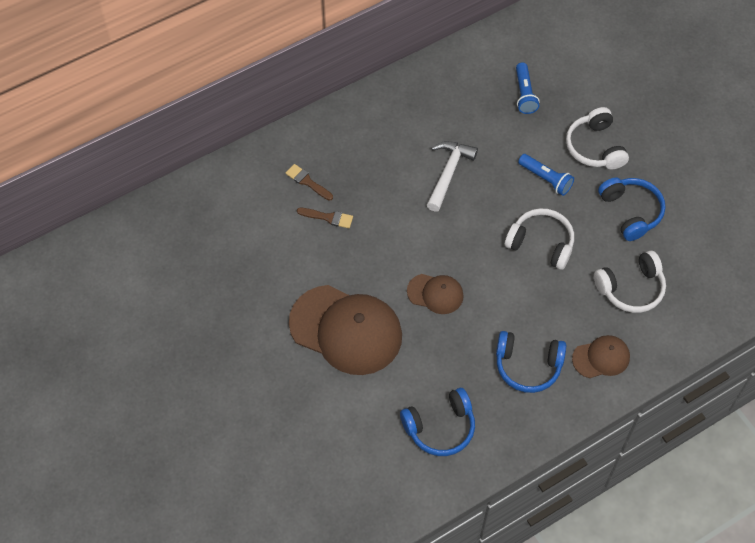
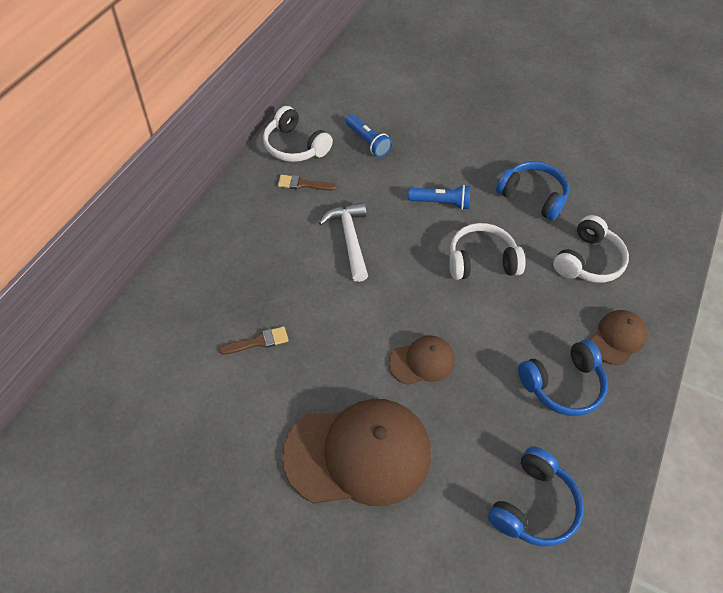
camera: 35 degrees left, 5 degrees down
(307, 182) = (212, 316): brown brush -> brown brush (303, 184)
(595, 147) = (460, 158): white headphones -> white headphones (295, 146)

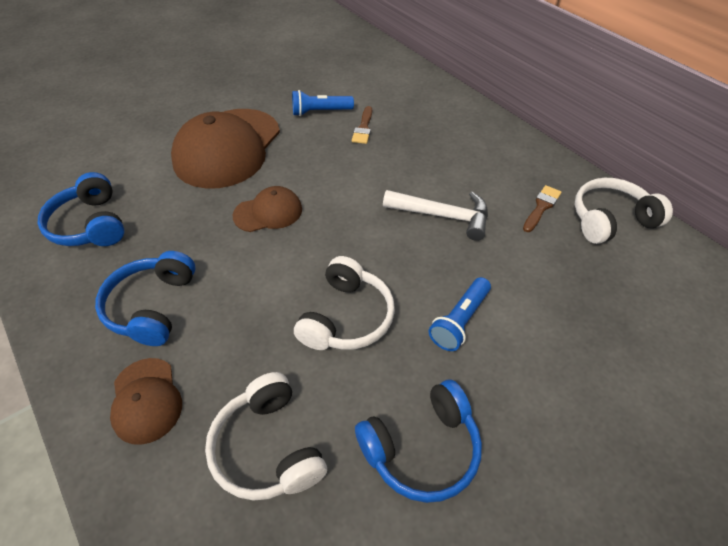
camera: 120 degrees right, 5 degrees down
(367, 142) = (603, 290): blue flashlight -> blue flashlight (320, 112)
(422, 361) = (268, 212): brown cap -> brown cap turned 120 degrees counterclockwise

